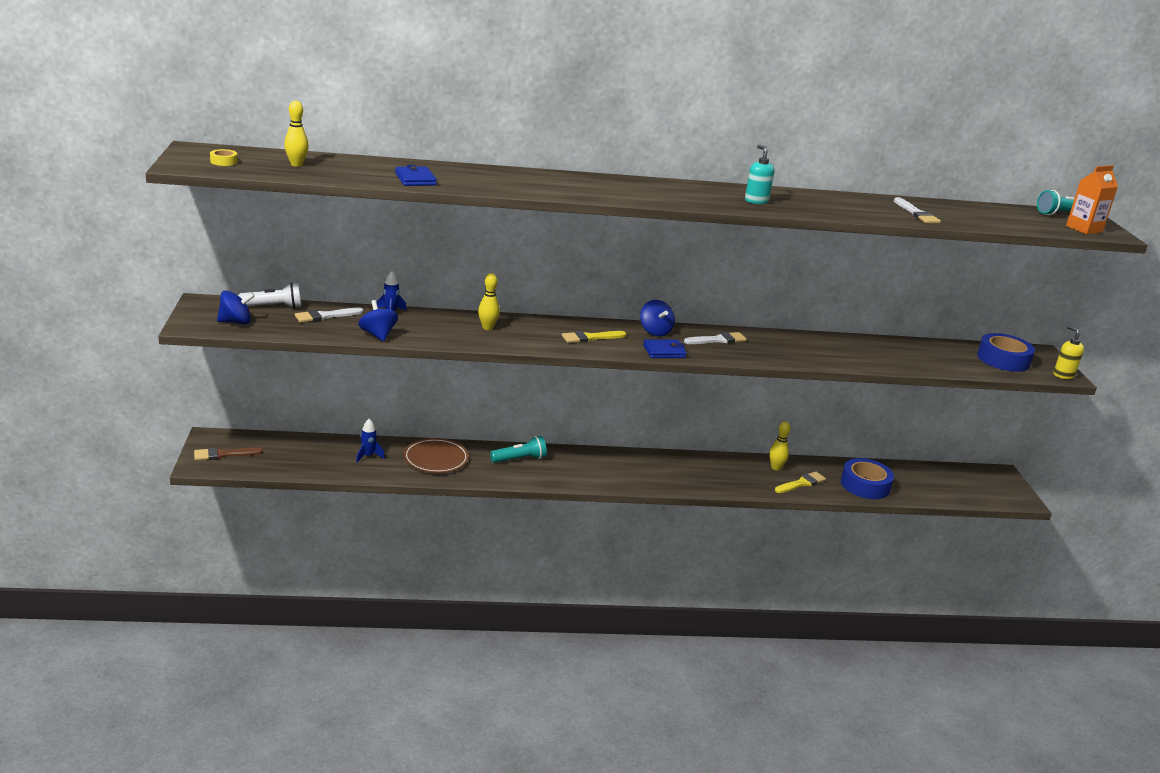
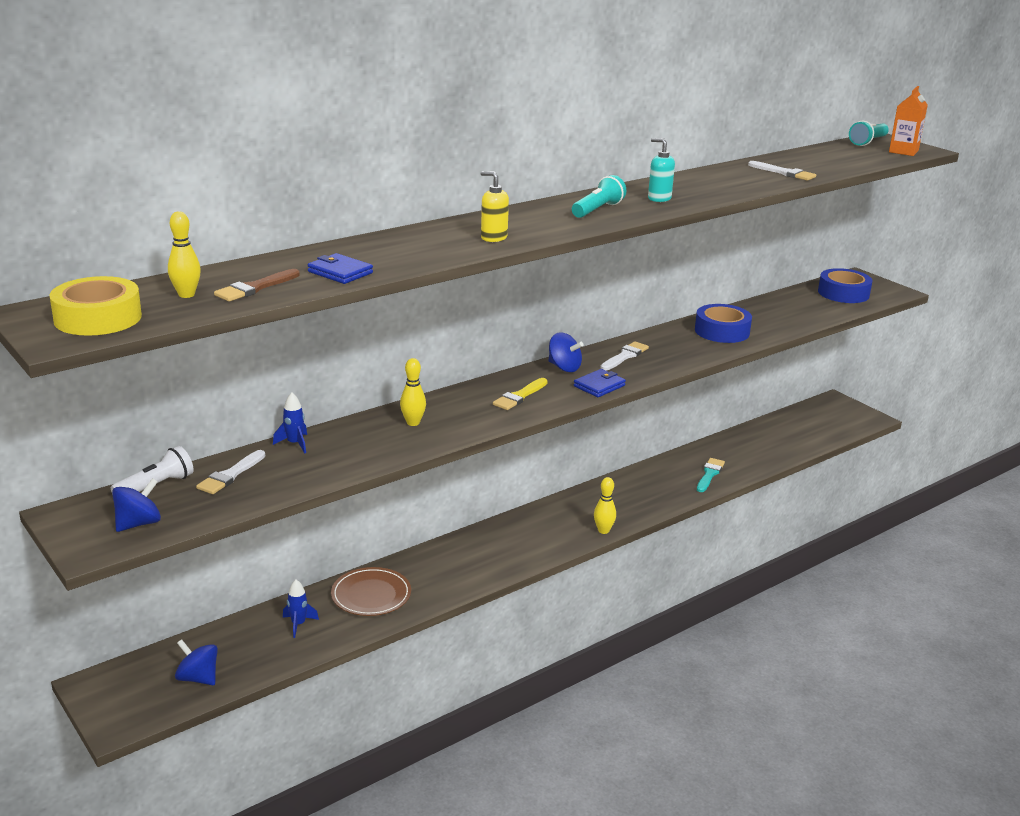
camera: 30 degrees left, 0 degrees up
(223, 454) = (132, 698): brown brush -> brown brush (255, 288)
(224, 161) = (98, 318): yellow tape -> yellow tape, size x2.29
(378, 335) = (317, 475): blue spinning top -> blue spinning top (198, 678)
(520, 459) = (452, 558): turquoise flashlight -> turquoise flashlight (597, 210)
(776, 467) = (674, 468): yellow bowling pin -> yellow bowling pin (603, 530)
(801, 483) = (709, 474): yellow brush -> turquoise brush
(865, 485) = (756, 454): blue tape -> blue tape (722, 331)
(1063, 375) = (896, 292): yellow soap dispenser -> yellow soap dispenser (493, 238)

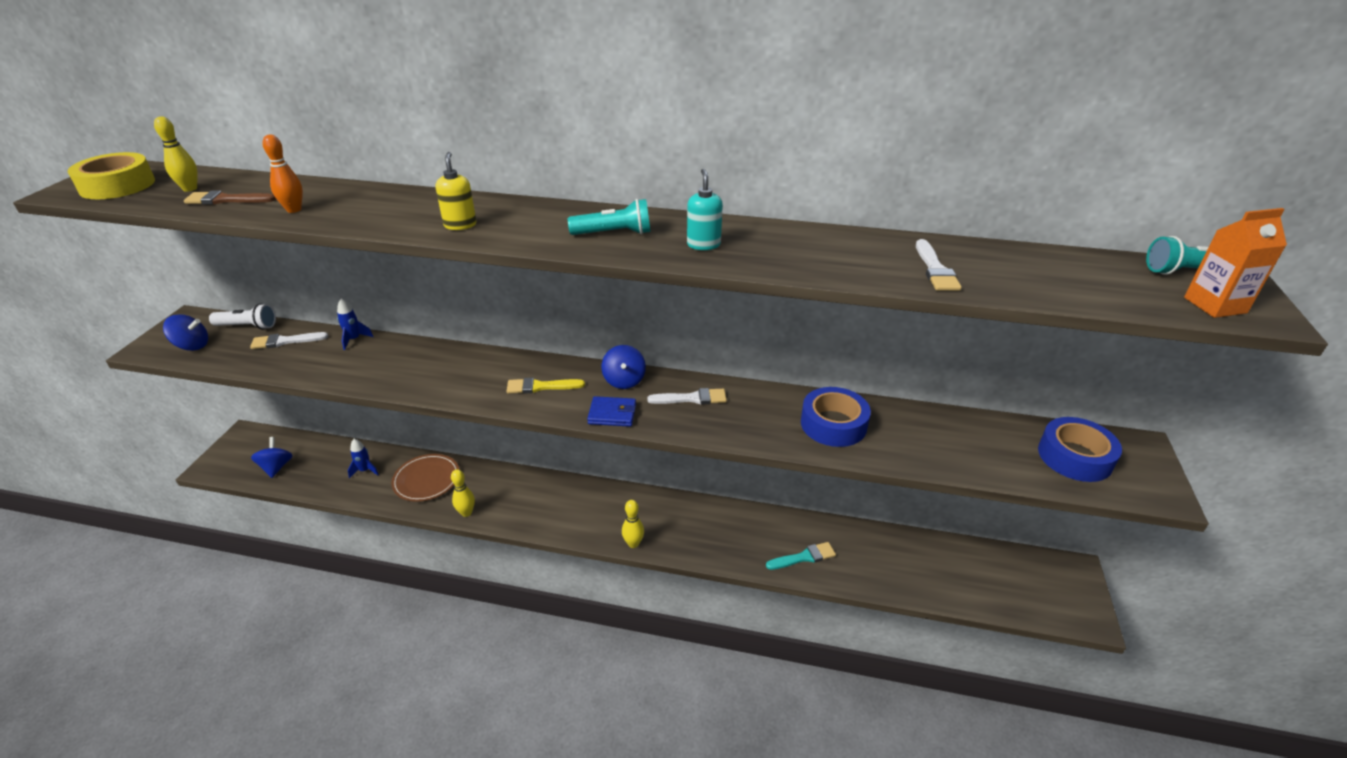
camera: 50 degrees right, 10 degrees up
(340, 272) = (294, 210): blue wallet -> orange bowling pin
(413, 423) = (437, 365): yellow bowling pin -> yellow bowling pin (466, 512)

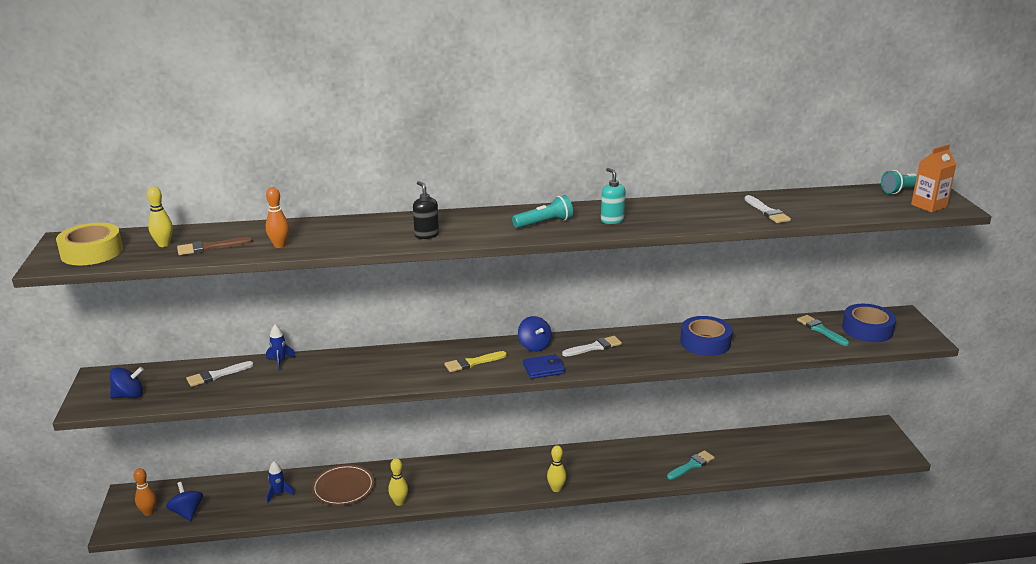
camera: 20 degrees left, 10 degrees down
(246, 458) = (148, 512): none -> orange bowling pin
(248, 326) = (167, 371): white flashlight -> none
(460, 225) = (426, 235): yellow soap dispenser -> black soap dispenser
(1004, 441) = (820, 330): none -> turquoise brush

